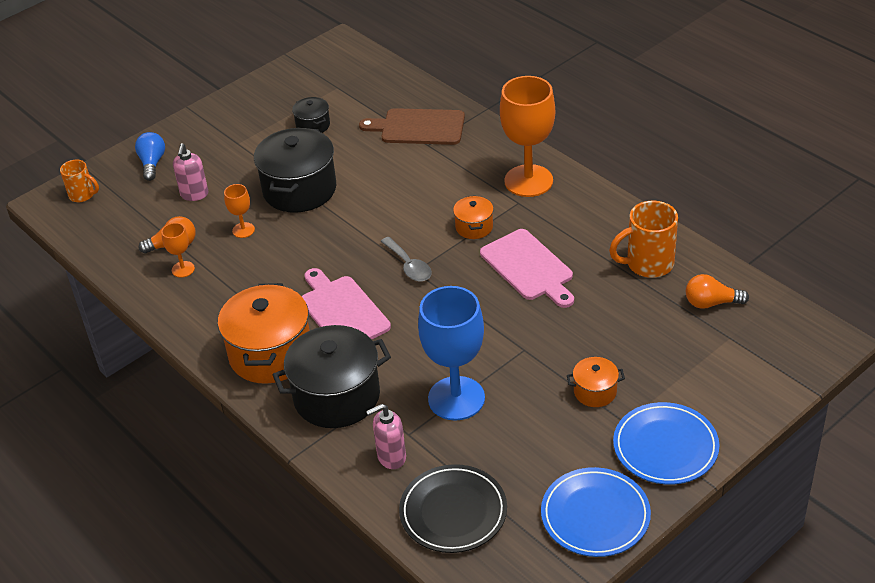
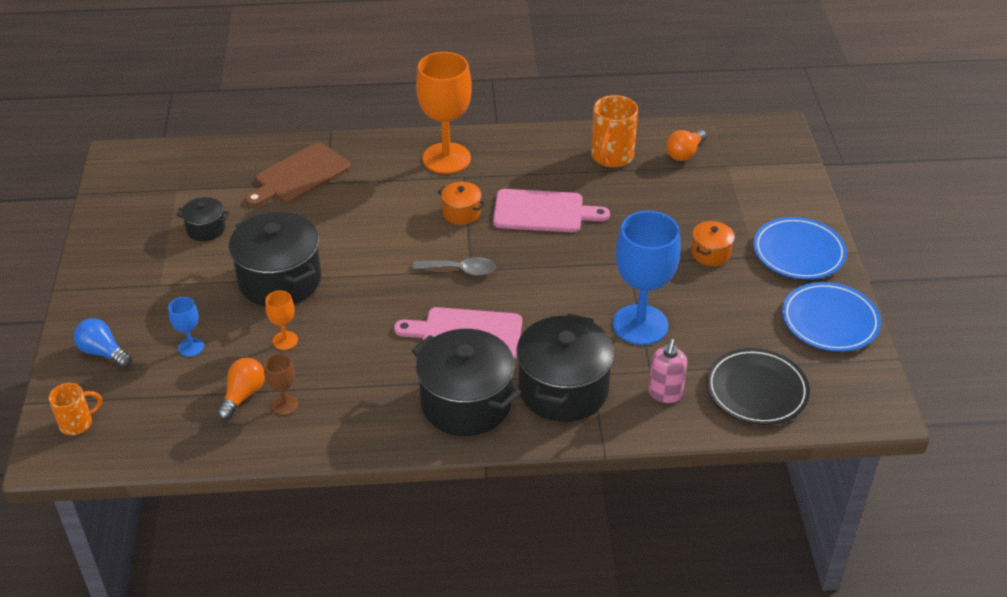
camera: 55 degrees left, 0 degrees up
(183, 269) = (284, 405): orange goblet -> brown goblet
(194, 194) = (191, 347): pink soap dispenser -> blue goblet
(271, 354) = (466, 403): orange pot -> black pot

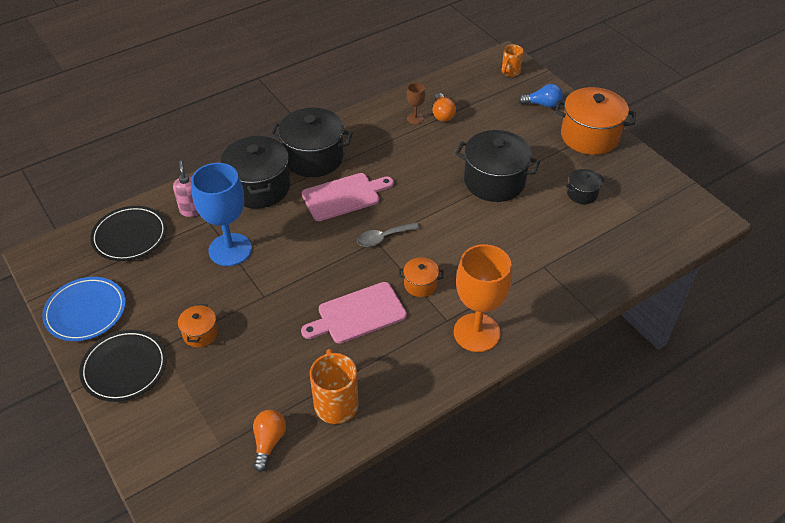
camera: 150 degrees right, 5 degrees up
(109, 286) = (589, 136): none -> orange pot
(191, 347) = (499, 125): blue goblet -> none
(285, 340) = (451, 149): orange goblet -> none
(299, 175) = (571, 263): brown cutting board -> none
(798, 252) = (124, 368): blue plate -> black plate

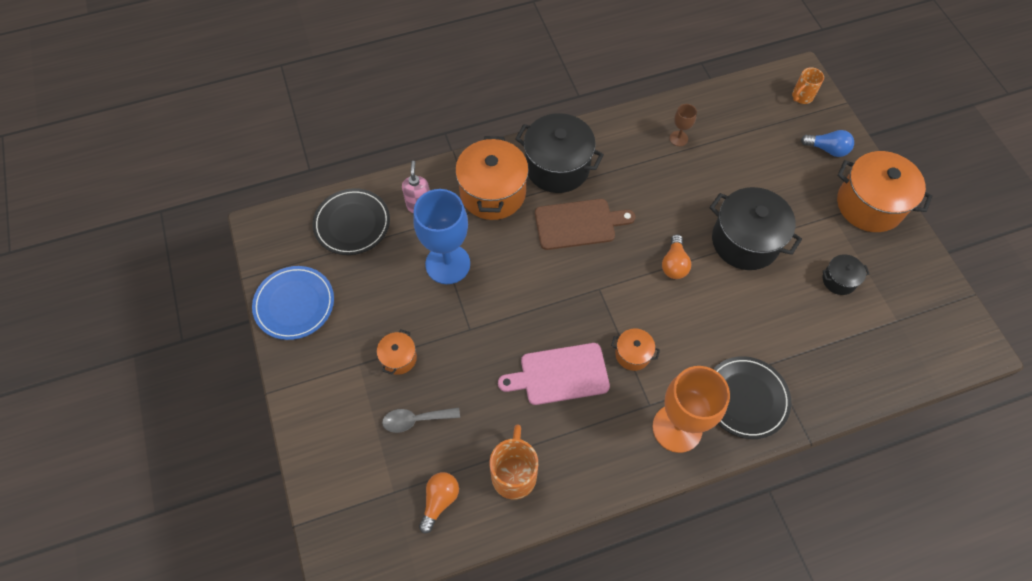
camera: 15 degrees right, 15 degrees up
(124, 368) = (319, 379): black plate -> black plate (745, 398)
(259, 187) = (493, 193): black pot -> orange pot
(344, 196) = (578, 224): pink cutting board -> brown cutting board
(383, 238) = (607, 286): grey spoon -> grey spoon (415, 420)
(442, 114) = (710, 139): orange light bulb -> orange light bulb (674, 264)

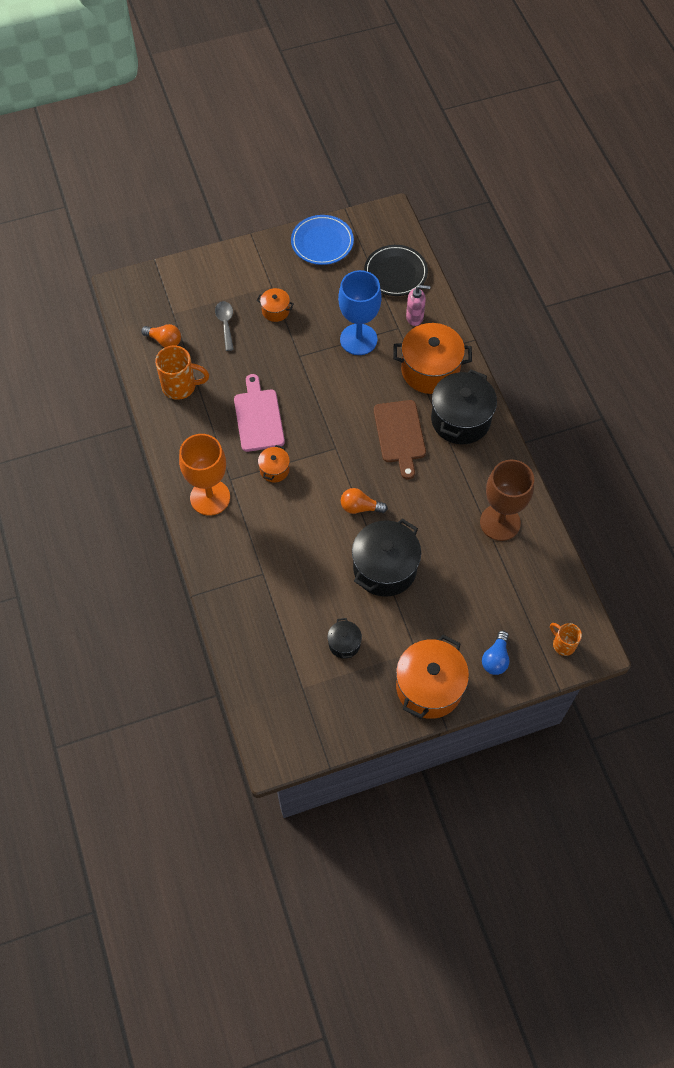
camera: 90 degrees right, 0 degrees up
(678, 138) = (500, 522): brown goblet -> brown goblet, size x2.22
(745, 398) = (232, 551): black plate -> none

